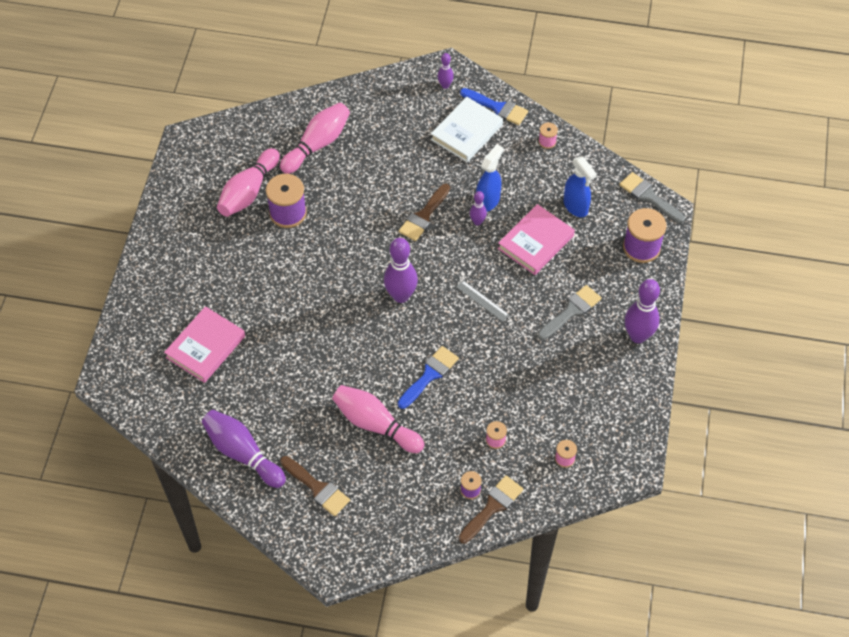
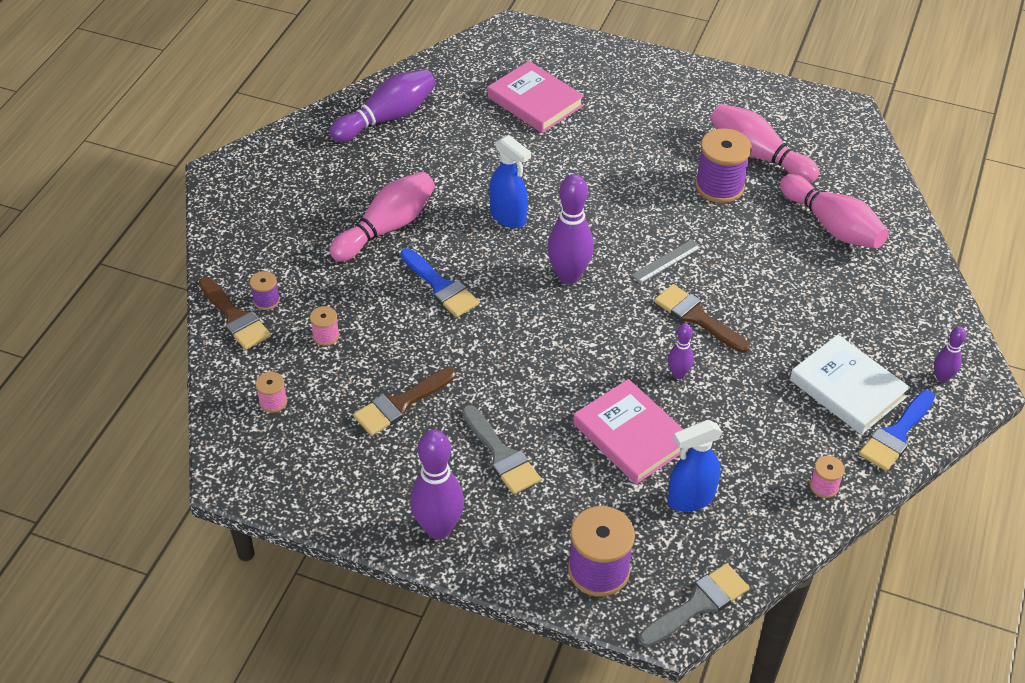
camera: 100 degrees right, 10 degrees down
(317, 488) = (321, 170): brown brush -> brown brush (400, 404)
(482, 301) = (542, 357): grey ruler -> grey ruler (666, 261)
(488, 201) = (714, 392): blue spray bottle -> blue spray bottle (508, 217)

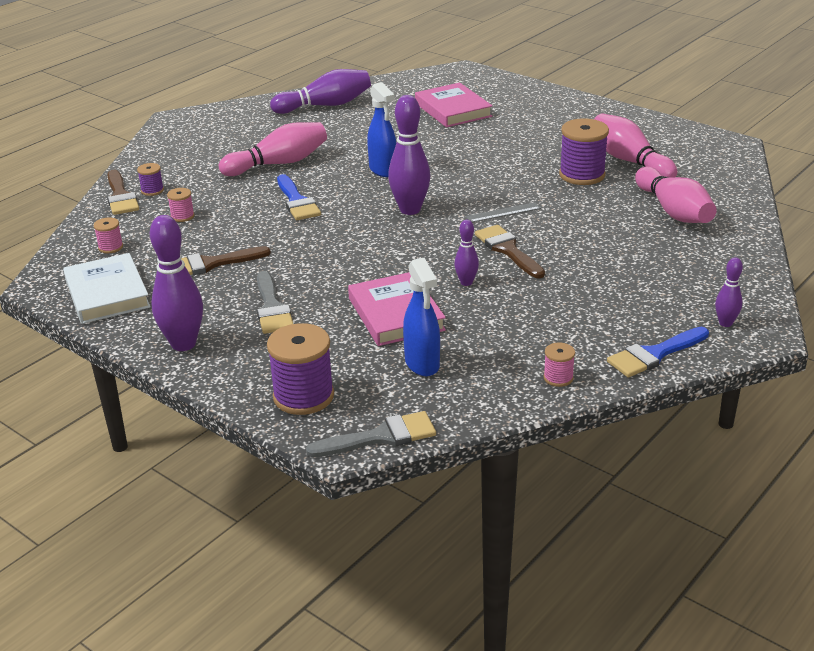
camera: 20 degrees right, 15 degrees down
(690, 498) = (422, 364): blue spray bottle -> blue spray bottle turned 105 degrees counterclockwise
(847, 388) = (623, 316): white book -> white book (107, 293)

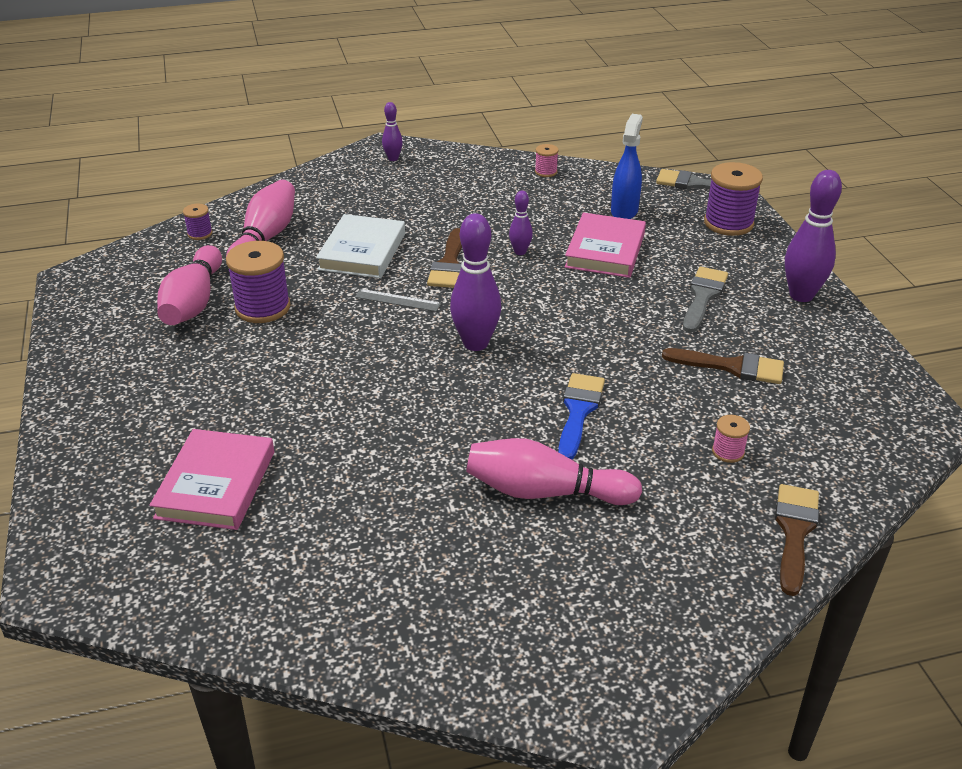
camera: 145 degrees left, 5 degrees up
(107, 293) = (857, 376): white book -> white book (362, 251)
(110, 247) = (836, 440): pink spool -> none
(152, 190) = (745, 522): purple spool -> purple spool (200, 233)
(325, 105) = (356, 603): purple bowling pin -> none
(383, 170) = (436, 413): blue spray bottle -> none
(654, 354) = (467, 161): blue brush -> none

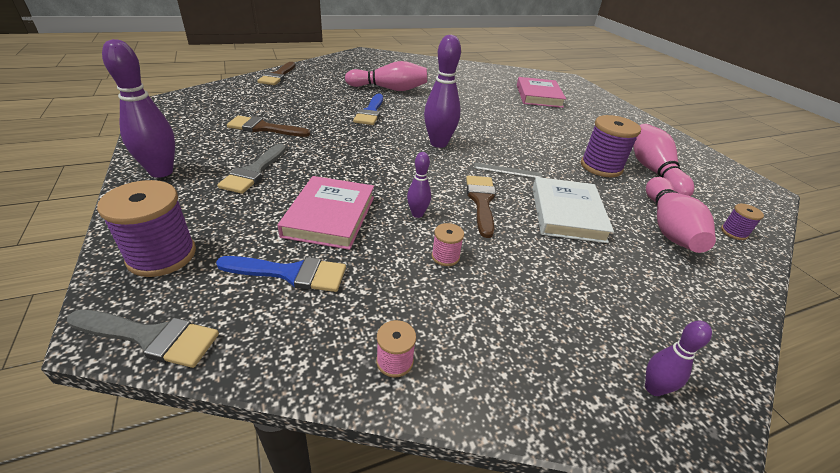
camera: 170 degrees right, 0 degrees up
(624, 211) = (291, 273): blue spray bottle -> blue brush
(728, 452) = (292, 96): pink spool -> pink spool (445, 256)

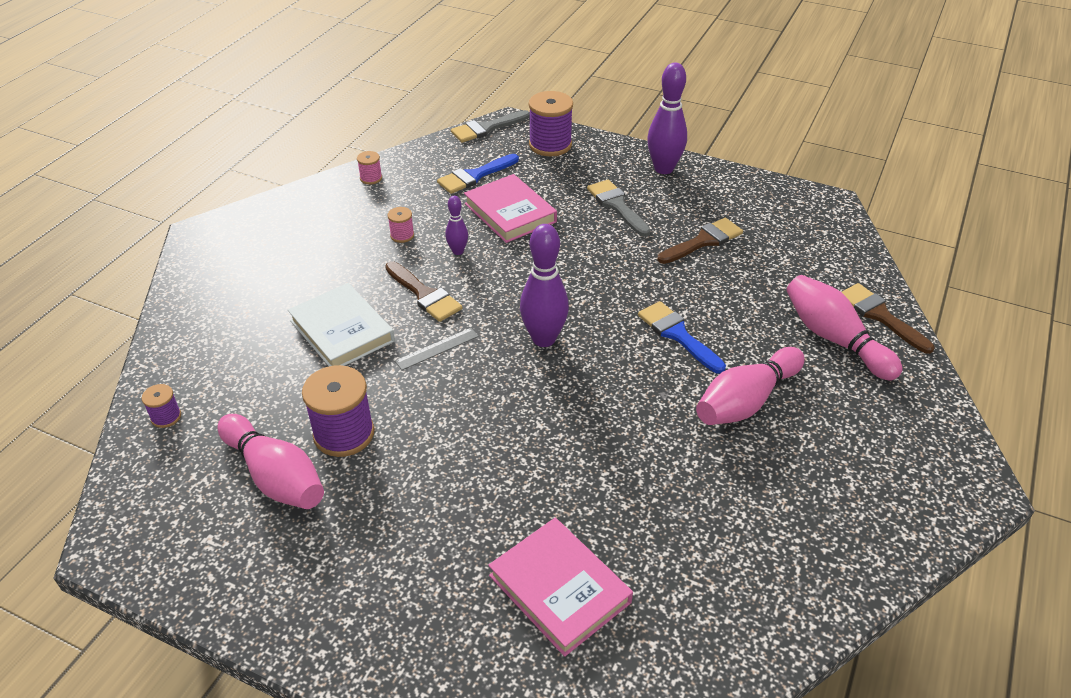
camera: 140 degrees right, 5 degrees up
(653, 388) = (228, 239): purple bowling pin -> none
(668, 227) = (238, 378): pink bowling pin -> pink bowling pin (834, 339)

